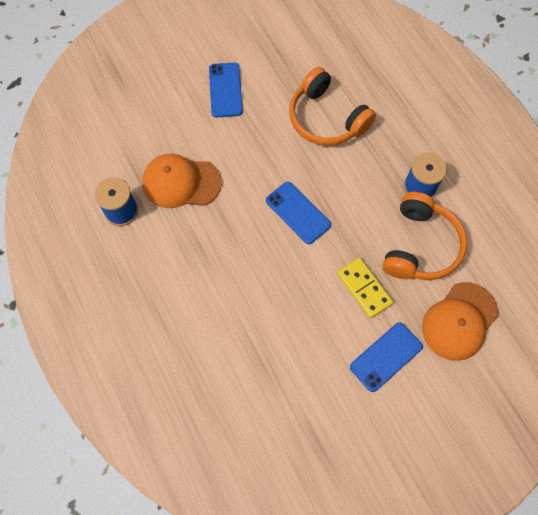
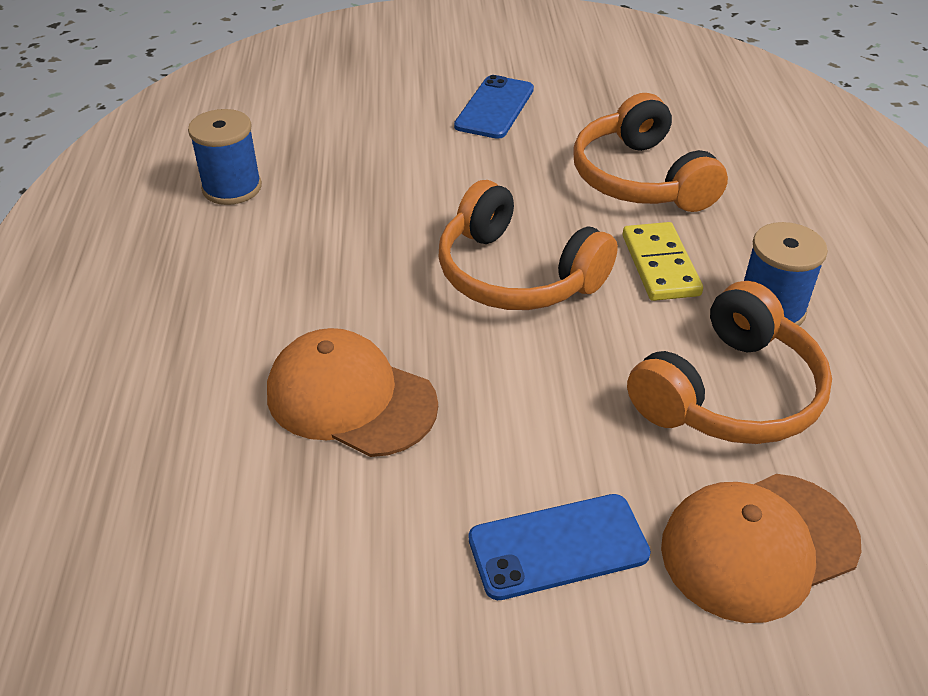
camera: 25 degrees right, 25 degrees down
(181, 182) = (349, 183): orange cap -> orange cap (350, 398)
(298, 213) = (516, 274): blue phone -> orange headphones
(364, 288) = (576, 418): yellow domino -> yellow domino (660, 265)

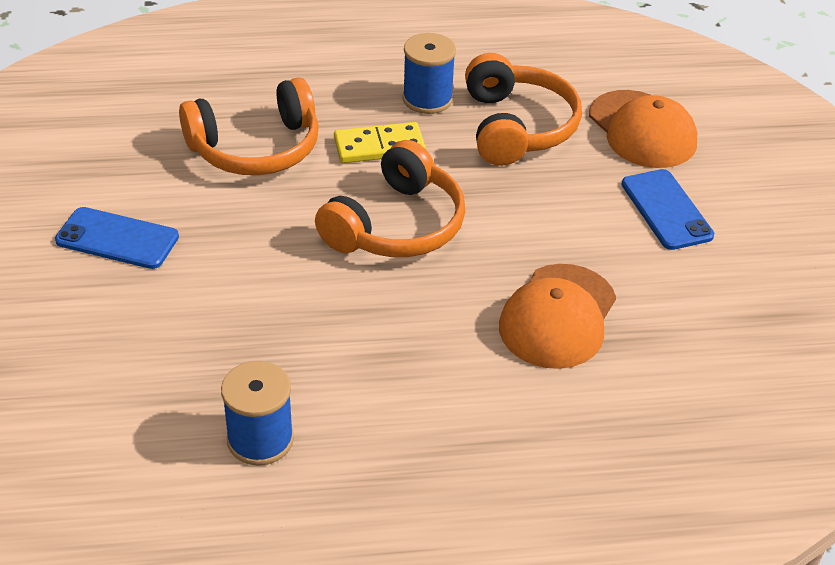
camera: 95 degrees left, 0 degrees up
(729, 393) = (517, 127): orange headphones -> orange headphones turned 45 degrees clockwise

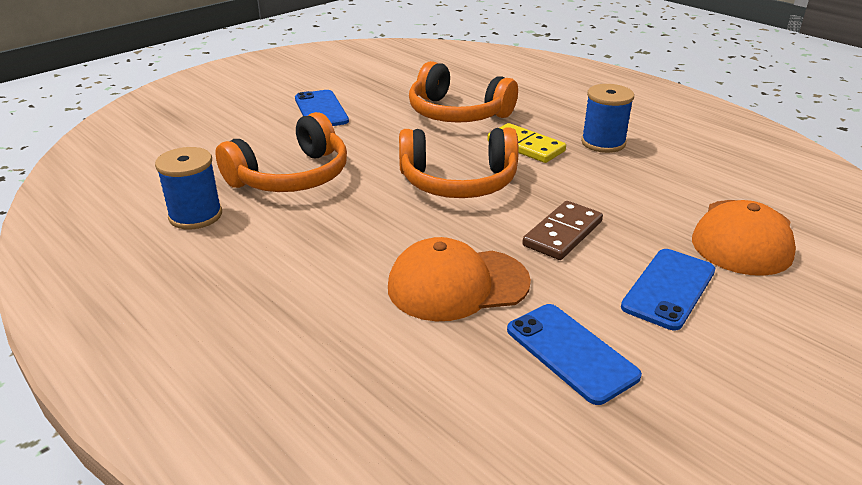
camera: 55 degrees right, 10 degrees down
(517, 127) = (639, 184): orange headphones -> orange headphones (291, 176)
(544, 216) = (562, 233): none -> brown domino
(692, 305) = (571, 352): none -> blue phone

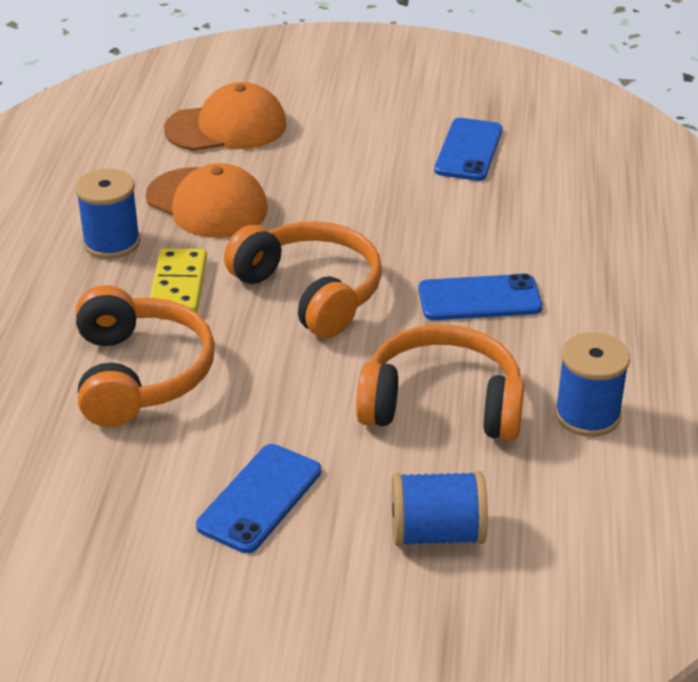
camera: 130 degrees left, 5 degrees up
(221, 136) = (436, 533): none -> blue spool
(457, 284) = (465, 219): orange cap -> orange cap (207, 203)
(562, 233) = (328, 202): brown domino -> none
(669, 289) = (344, 137): blue phone -> blue phone (479, 298)

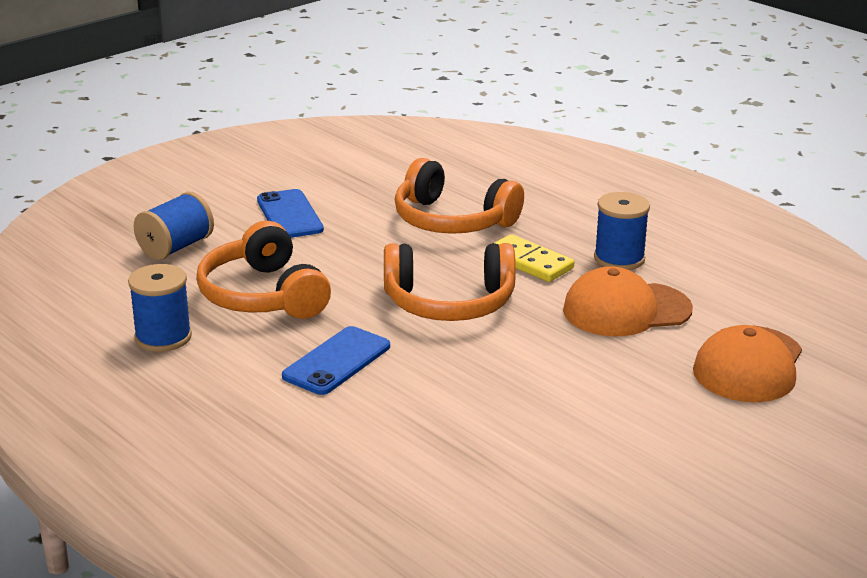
camera: 130 degrees right, 10 degrees down
(442, 404) = (262, 295): orange headphones -> orange headphones turned 105 degrees clockwise
(469, 150) = (549, 469): blue phone -> none

